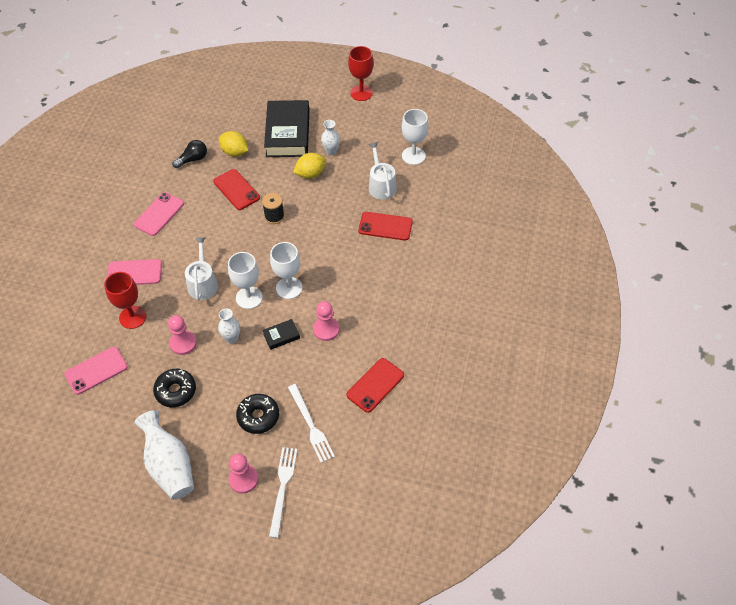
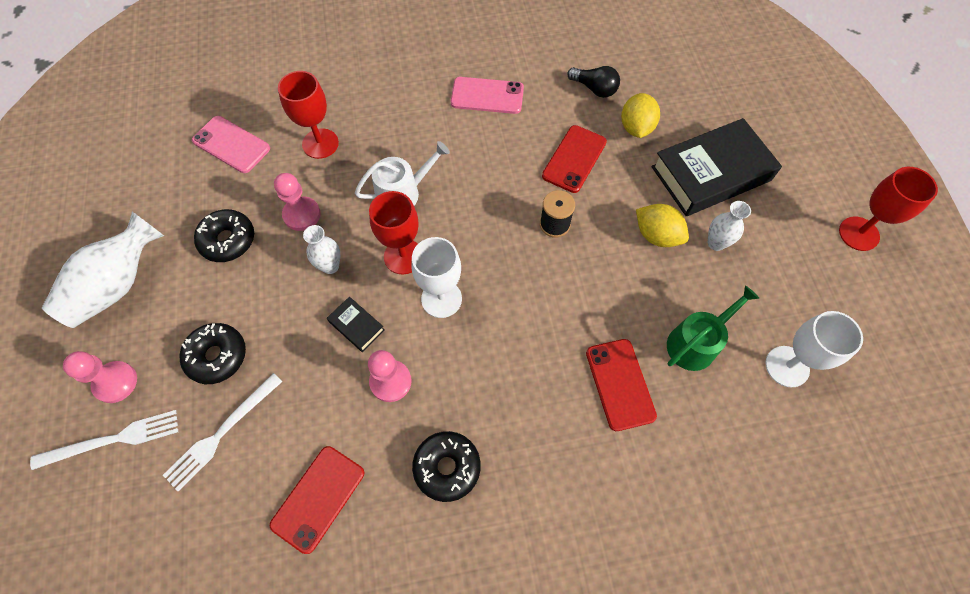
camera: 65 degrees right, 10 degrees up
(134, 273) = (386, 114): pink phone -> none
(249, 297) = (403, 256): white goblet -> red goblet
(375, 385) = (318, 498): red phone -> red phone turned 75 degrees counterclockwise
(381, 185) = (696, 343): white watering can -> green watering can
(389, 319) = (447, 467): none -> black donut

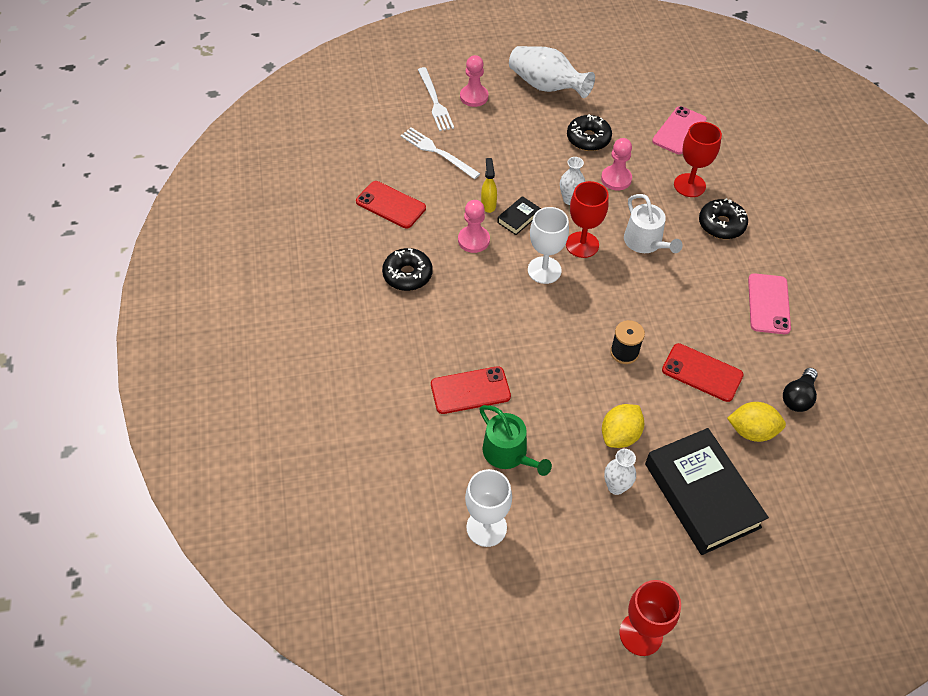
camera: 90 degrees right, 10 degrees down
(217, 356) = (493, 143): black donut -> black donut (721, 225)
(330, 363) = (488, 204): none -> yellow spray bottle

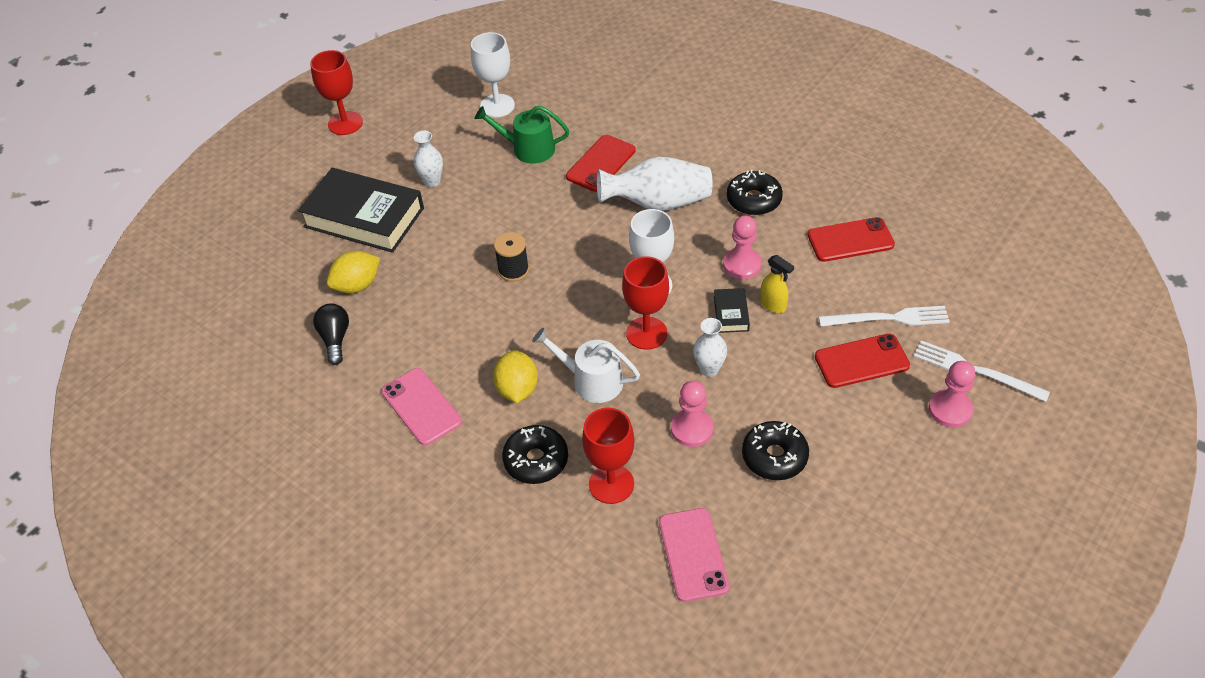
camera: 140 degrees right, 5 degrees down
(546, 86) = (901, 491): white vase -> white vase (658, 203)
(620, 435) = (459, 212): yellow lemon -> yellow lemon (517, 389)
(702, 372) = (434, 301): red phone -> red phone (861, 361)

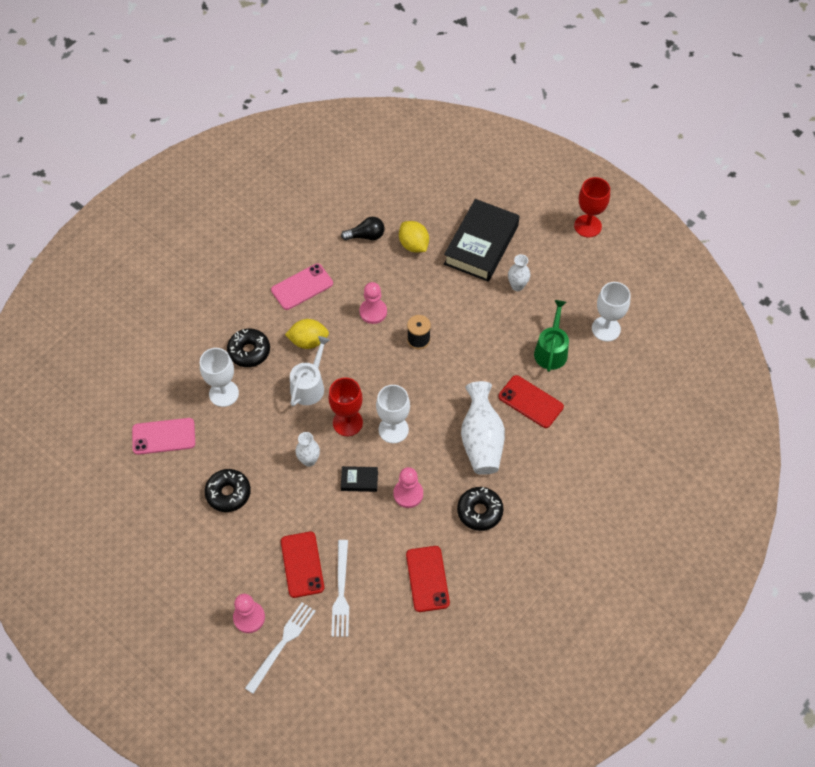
camera: 90 degrees right, 10 degrees up
(611, 484) = (224, 393): red goblet -> white goblet
(692, 429) = (259, 444): pink pawn -> pink pawn (373, 312)
(773, 305) = (364, 511): yellow spray bottle -> none

